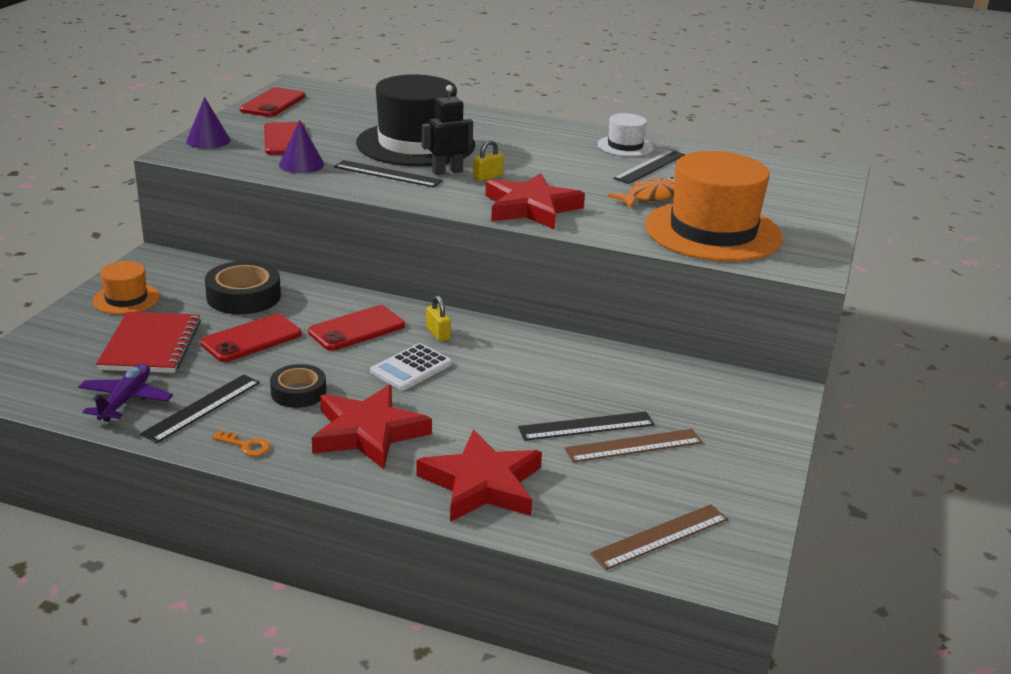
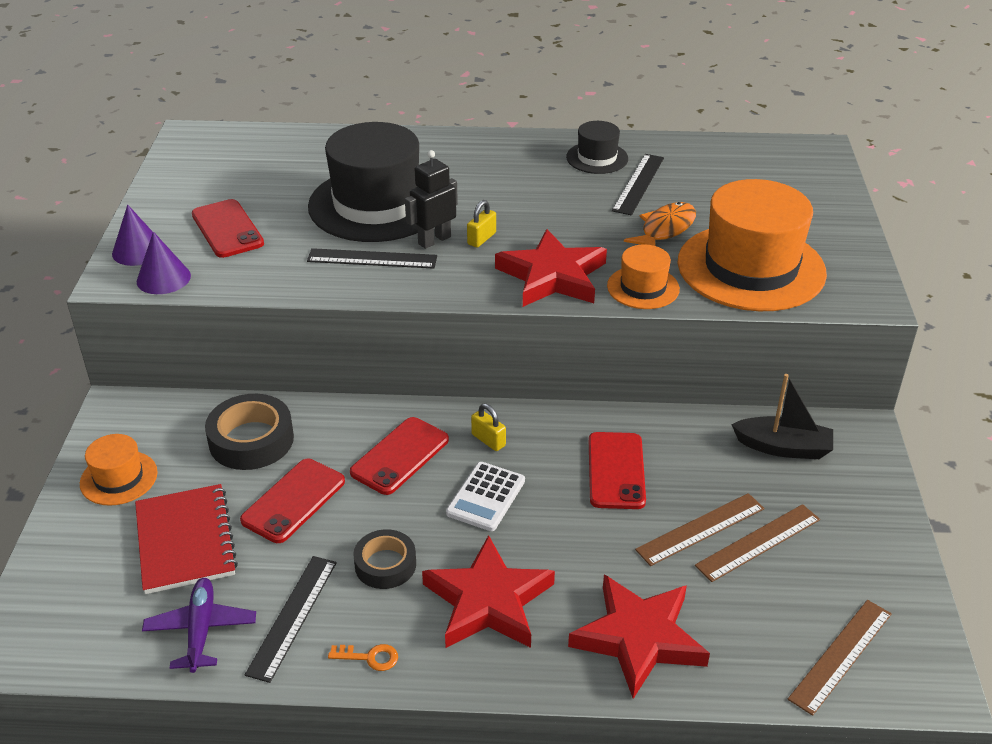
camera: 15 degrees left, 10 degrees up
(273, 103) = (178, 172): red phone -> red phone (616, 471)
(301, 164) = (268, 265): purple cone -> purple cone (163, 278)
(586, 426) = (701, 529): black ruler -> brown ruler
(605, 227) = (643, 287): none -> orange hat
(625, 146) = (597, 158): white hat -> black hat
(700, 389) = (783, 447): none -> black boat

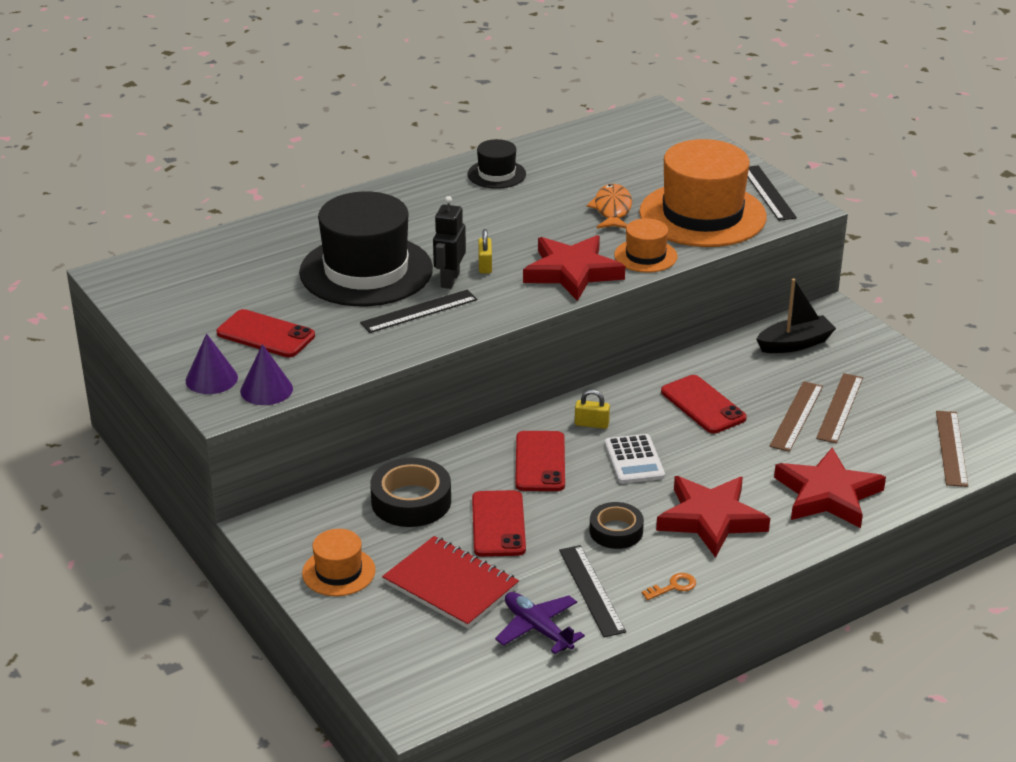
camera: 35 degrees left, 5 degrees down
(638, 184) = (552, 183): black ruler -> black ruler (768, 193)

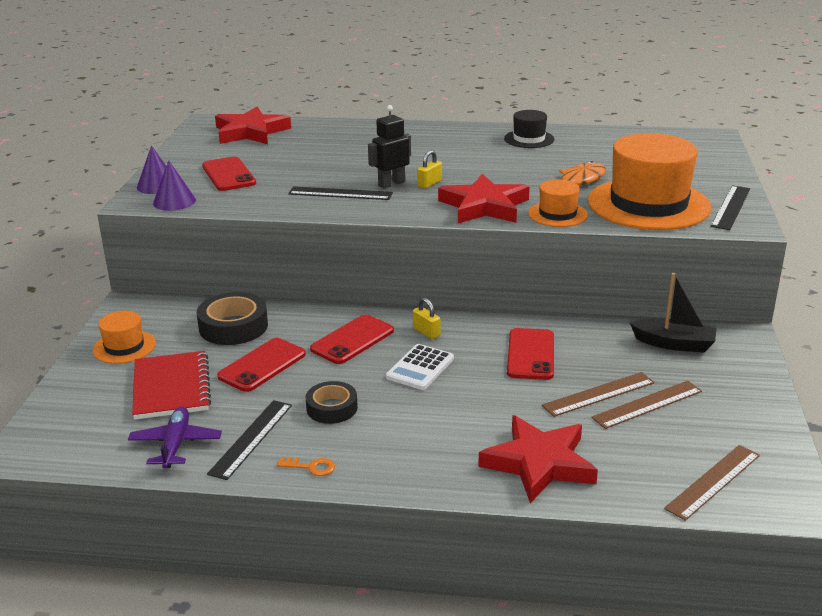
camera: 40 degrees right, 5 degrees down
(366, 271) = (348, 163): black hat -> none
(711, 519) = (414, 434): red star -> red star (251, 132)

